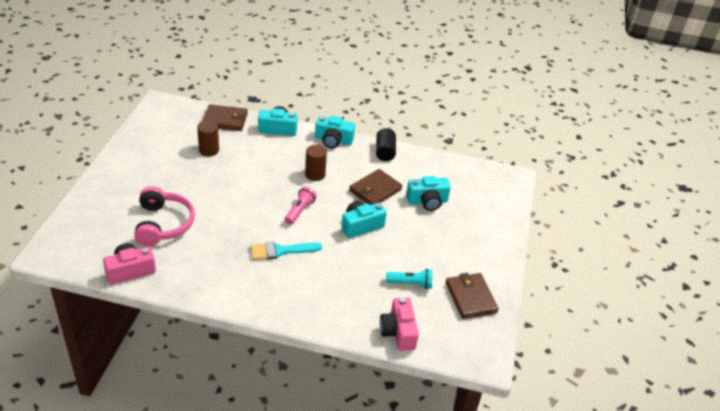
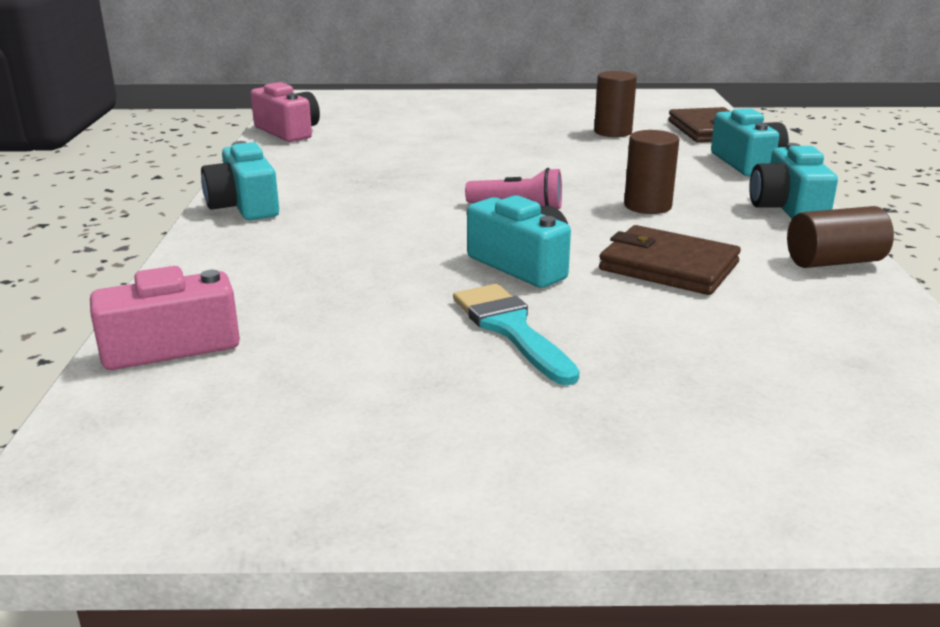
camera: 80 degrees right, 15 degrees down
(163, 224) = (402, 133): pink headphones -> none
(280, 251) = (388, 207): turquoise brush -> turquoise brush (511, 329)
(385, 152) = (834, 262): black cylinder -> brown cylinder
(410, 284) = (349, 344): turquoise flashlight -> none
(427, 201) = (704, 335): turquoise camera -> turquoise camera (244, 206)
(470, 298) = (327, 445): brown wallet -> none

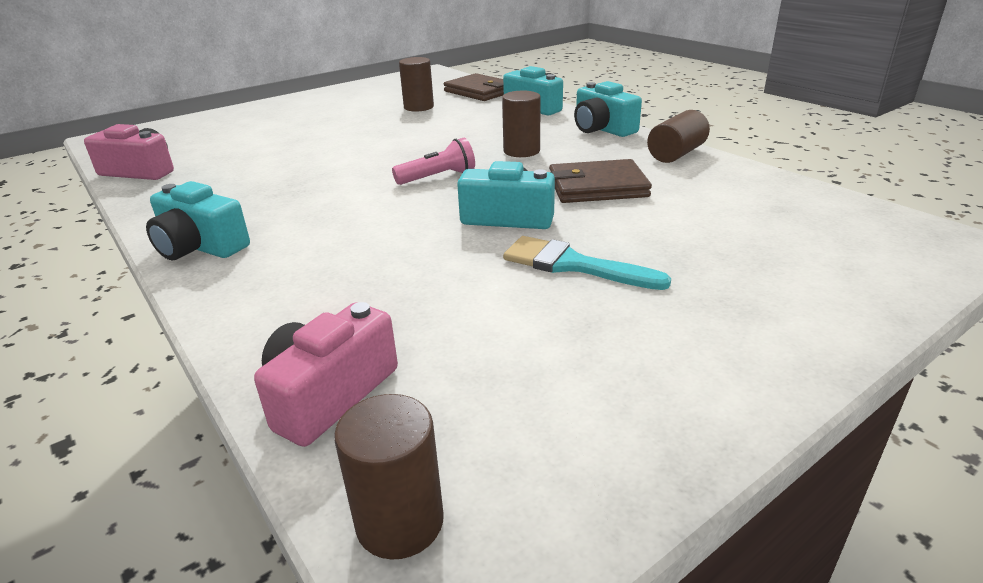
camera: 35 degrees left, 5 degrees up
(91, 443) = (400, 522): none -> brown cylinder

